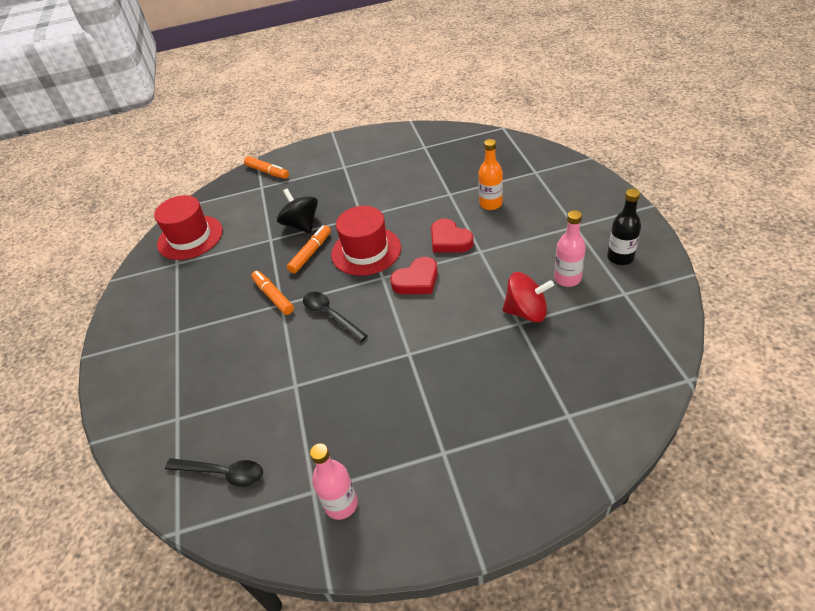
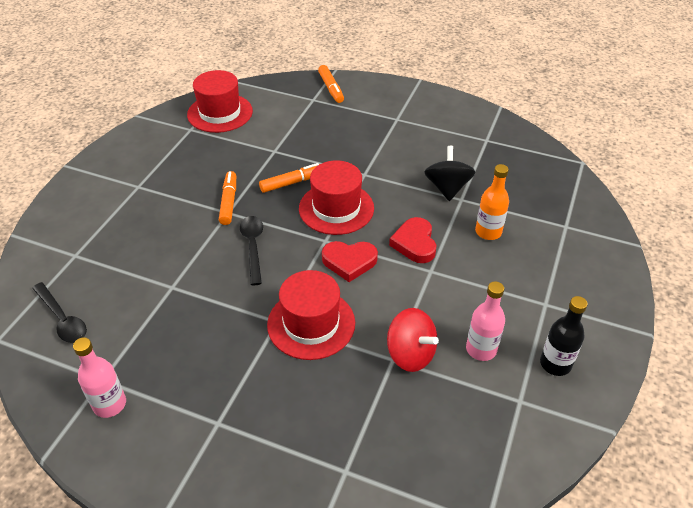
camera: 30 degrees right, 0 degrees up
(301, 225) = (310, 153): black spinning top -> black spinning top (447, 188)
(435, 338) = (311, 323): none -> red hat

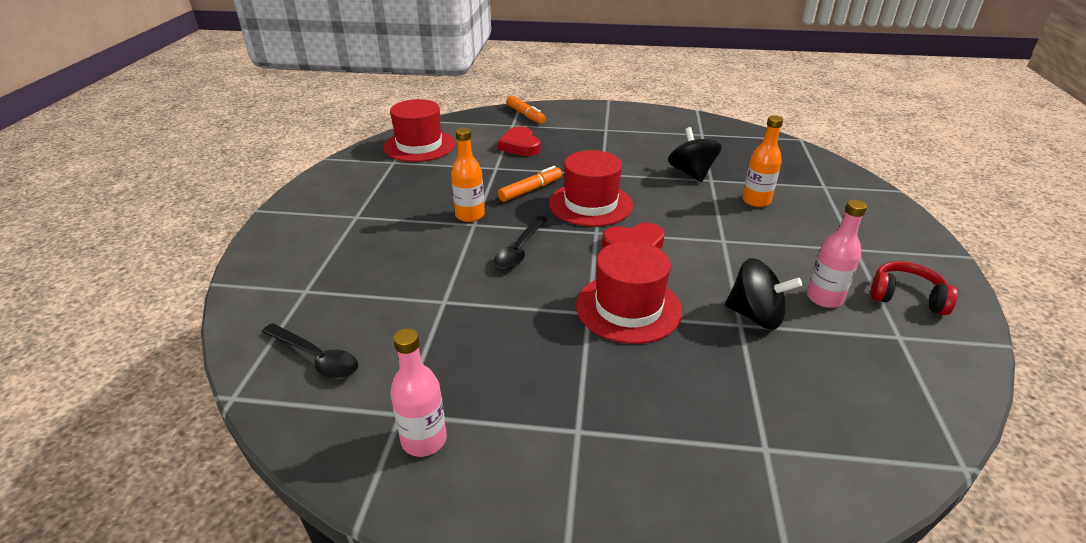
camera: 15 degrees left, 10 degrees down
(229, 202) = (470, 215): orange marker -> orange bottle
(253, 247) = (520, 249): black spoon -> black spoon turned 135 degrees counterclockwise
(410, 354) = (755, 316): red spinning top -> black spinning top
(415, 243) = (691, 220): red heart -> red heart (520, 146)
(555, 364) = (906, 297): black bottle -> red headphones

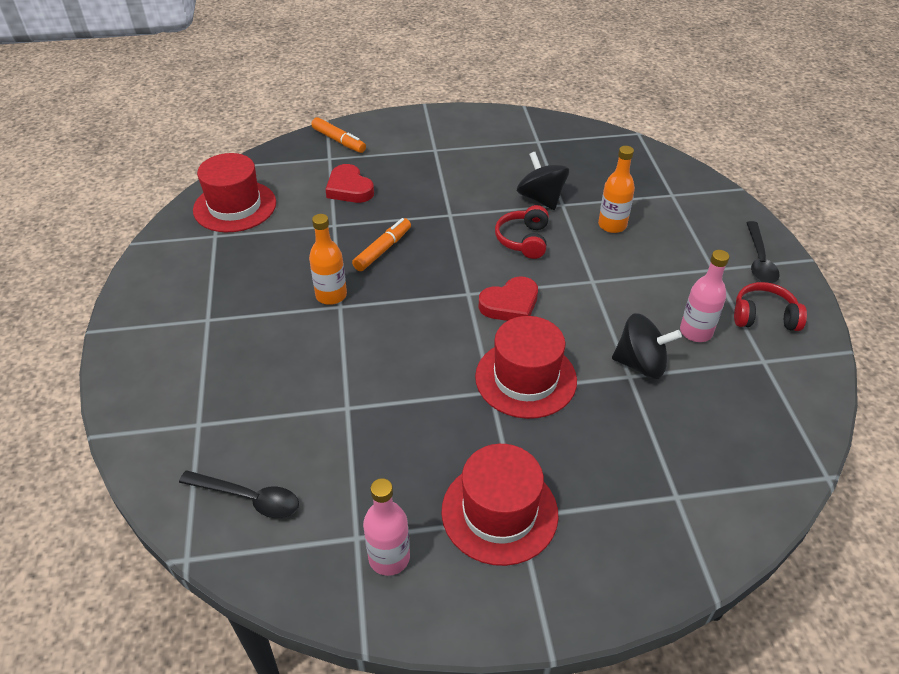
camera: 15 degrees left, 10 degrees up
(520, 249) = (399, 330): black spoon -> black spoon (759, 260)
(590, 204) = (451, 258): red hat -> red hat (499, 512)
(664, 200) = (524, 240): none -> red headphones

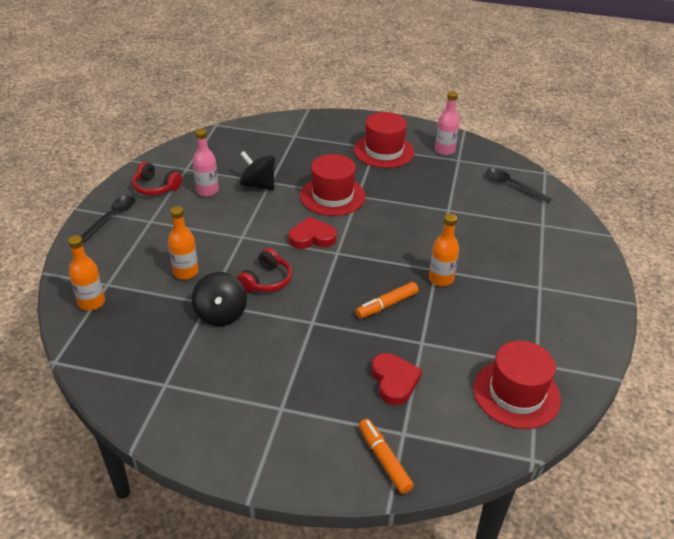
camera: 160 degrees left, 5 degrees down
(665, 177) = (91, 302): none -> orange bottle

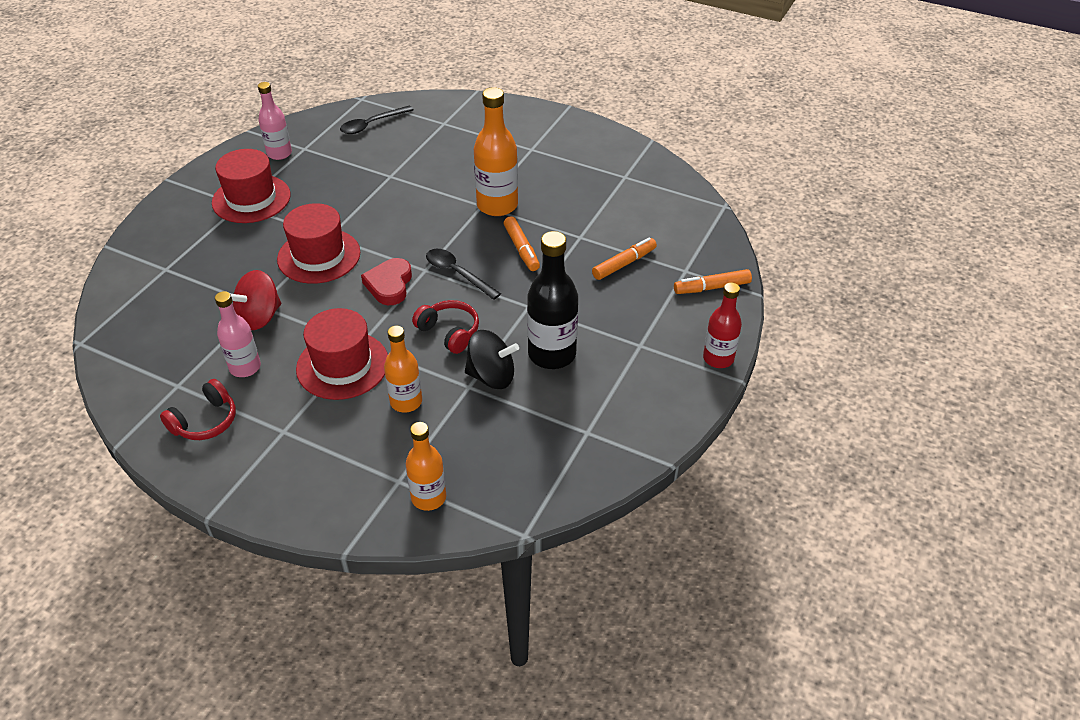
camera: 75 degrees left, 5 degrees up
(112, 217) = (253, 473): black spoon -> black spoon (457, 273)
(255, 347) = (552, 354): none -> black bottle
(258, 185) = (260, 317): black spinning top -> red spinning top
(276, 475) = (718, 358): none -> red bottle
(394, 381) = (624, 264): red heart -> orange marker
(441, 279) = (497, 205): orange bottle -> orange bottle, size x1.55
(516, 393) = (655, 196): red hat -> red hat (342, 365)

